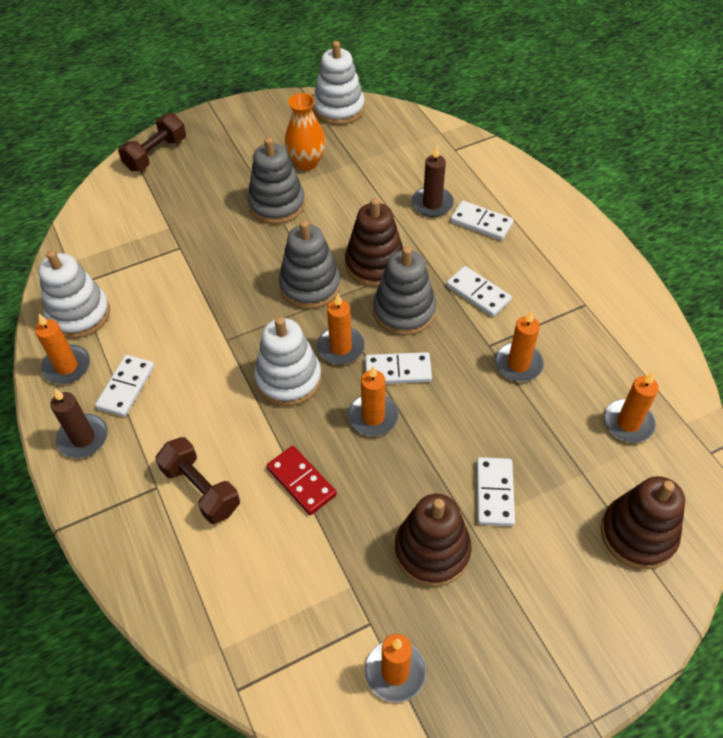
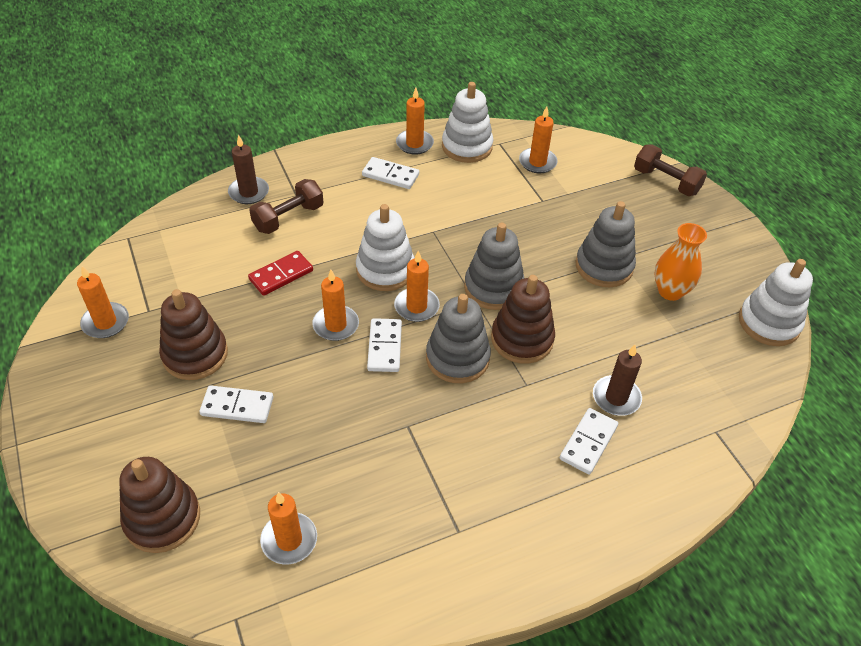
camera: 90 degrees right, 5 degrees down
(83, 438) = (347, 156): brown candle -> brown candle (249, 192)
(478, 293) = (479, 425): white domino -> none
(518, 364) = (380, 448): orange candle -> orange candle (537, 162)

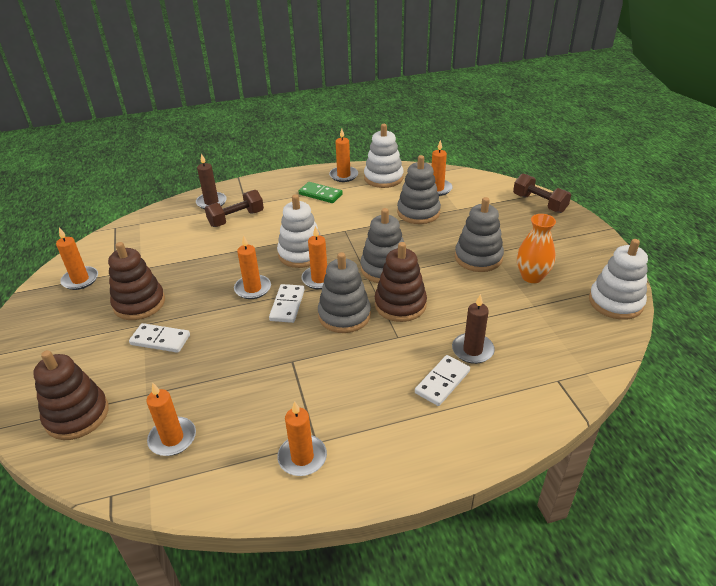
camera: 10 degrees right, 10 degrees down
(281, 275) = (220, 254): red domino -> none
(390, 175) = (320, 194): white domino -> green domino
(447, 552) = (302, 457): none -> orange candle
(520, 200) = (418, 212): none -> grey stacking toy

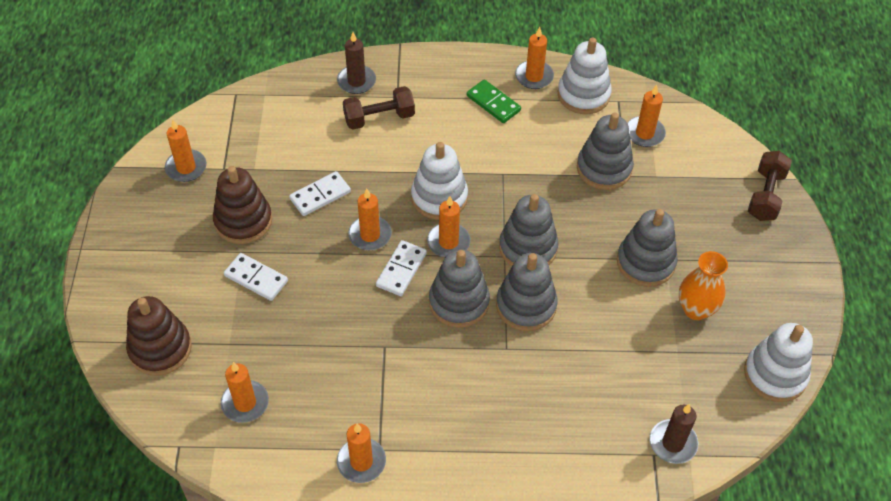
camera: 15 degrees right, 15 degrees up
(400, 305) = (526, 305): brown stacking toy -> grey stacking toy
(442, 382) = (530, 419): white domino -> white domino (320, 195)
(472, 350) = (580, 390): brown candle -> brown candle (673, 443)
(539, 203) = (765, 195): brown dumbbell -> brown dumbbell turned 45 degrees clockwise

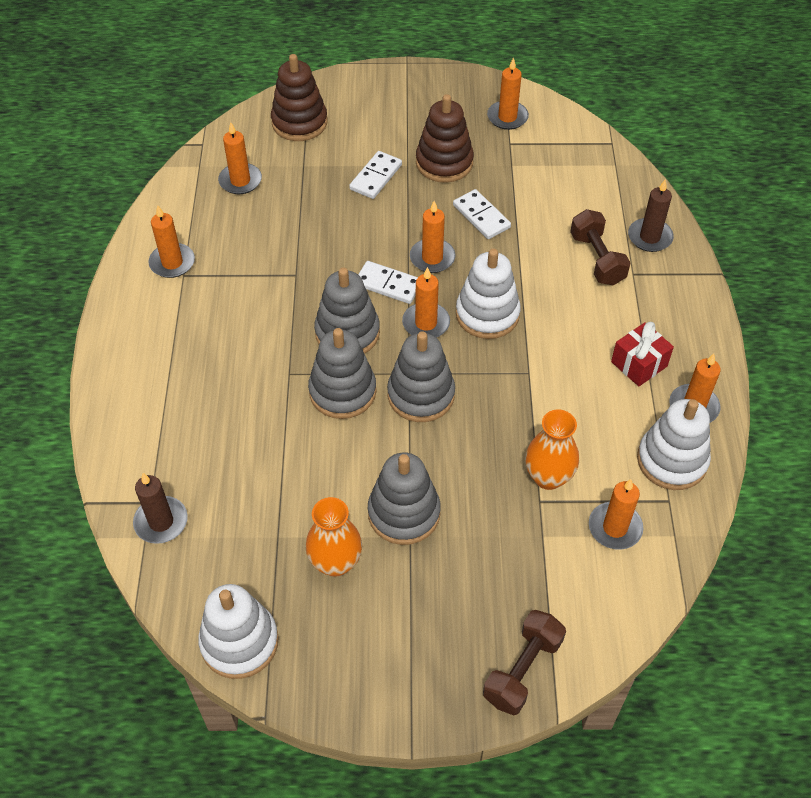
camera: 90 degrees right, 0 degrees up
(493, 103) = (639, 364): green domino -> red gift
(604, 168) = (548, 477): grey stacking toy -> orange vase
(765, 195) = (522, 670): brown dumbbell -> brown dumbbell turned 75 degrees counterclockwise

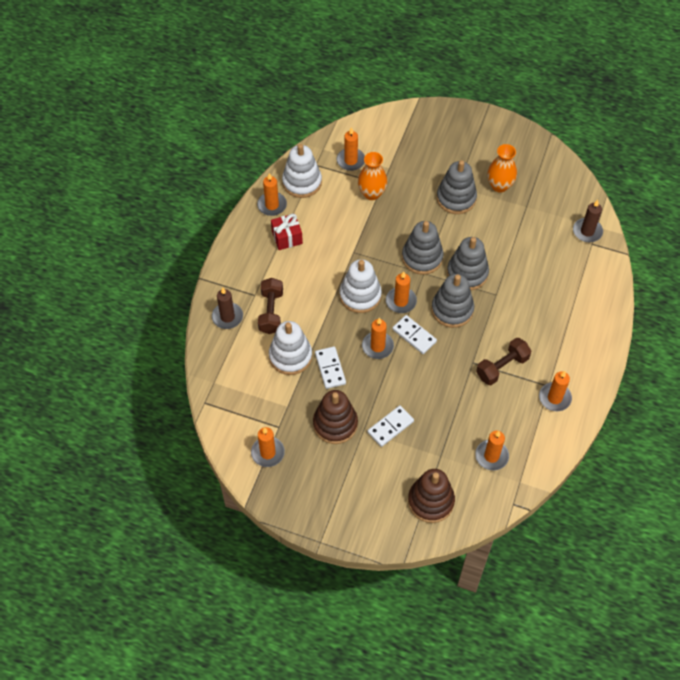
camera: 160 degrees left, 5 degrees up
(239, 642) = (556, 165): white stacking toy -> white stacking toy (290, 356)
(522, 670) = (426, 117): brown dumbbell -> brown dumbbell (502, 367)

